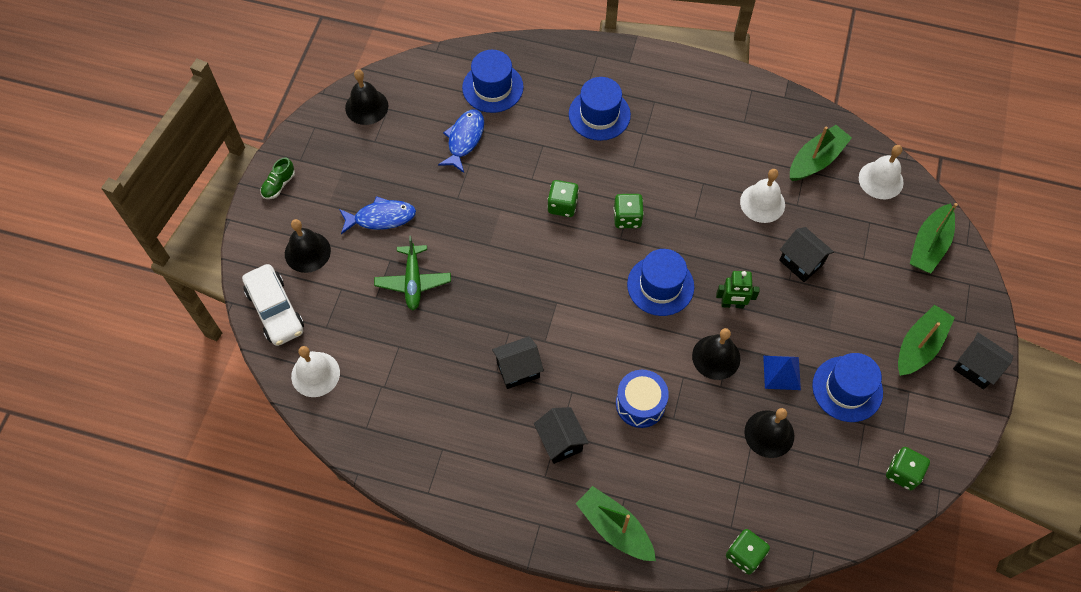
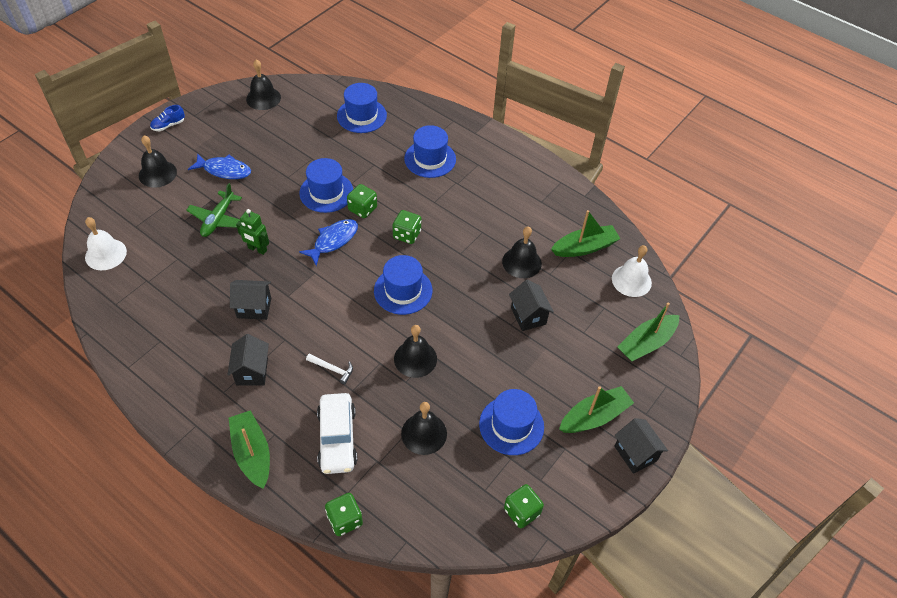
camera: 20 degrees right, 10 degrees down
(275, 310) = (108, 202): white car -> white car (337, 438)
(279, 185) = (168, 125): green shoe -> blue shoe
(464, 139) = (319, 141): blue fish -> blue fish (333, 241)
(511, 201) = (326, 192): none -> blue hat
(640, 404) = (332, 369): blue drum -> white hammer
(732, 304) = (452, 325): green robot -> green robot (257, 249)
(762, 203) = (521, 262): white bell -> black bell
(782, 372) = (463, 391): blue pyramid -> none

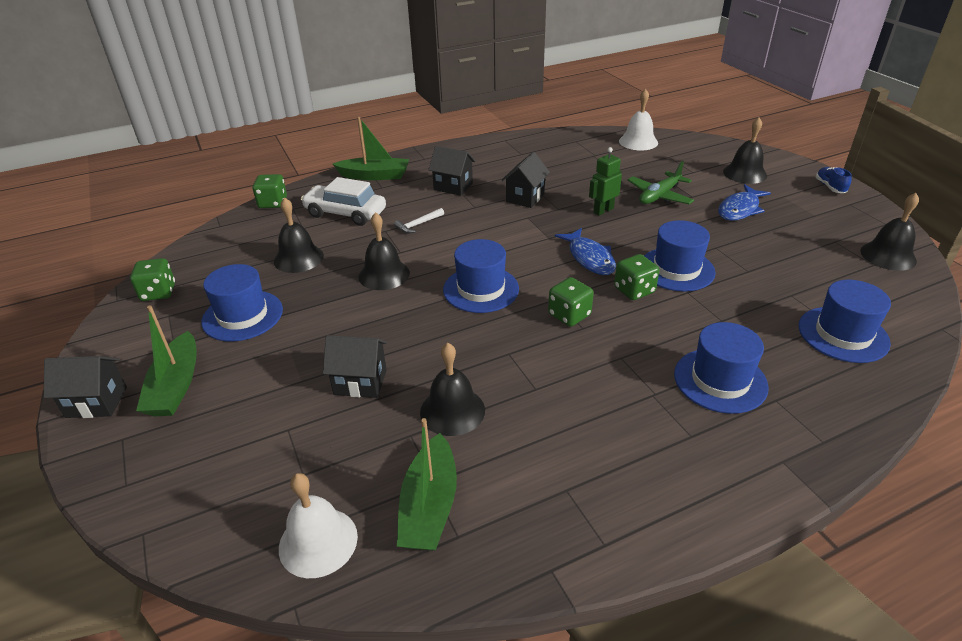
camera: 120 degrees right, 15 degrees down
(218, 219) = (659, 196): green plane -> green plane turned 90 degrees counterclockwise
(646, 343) = (202, 497): green boat -> none

